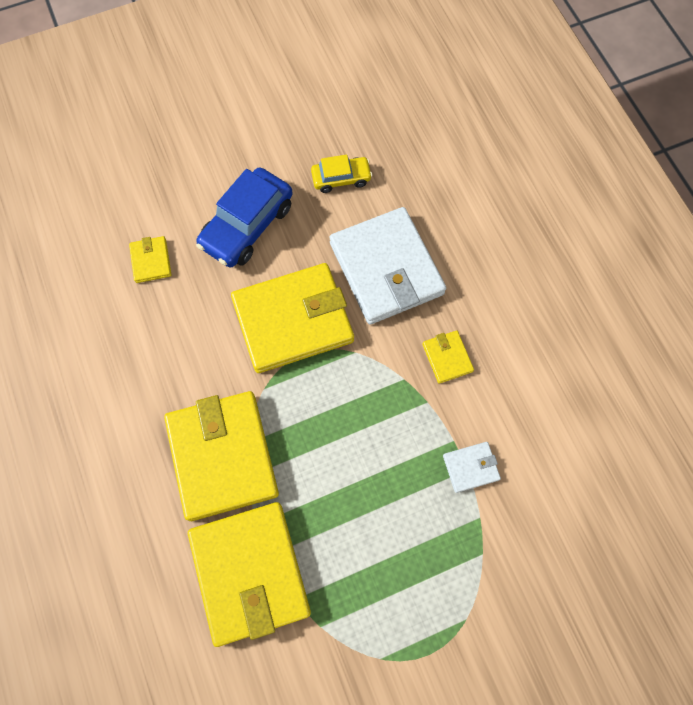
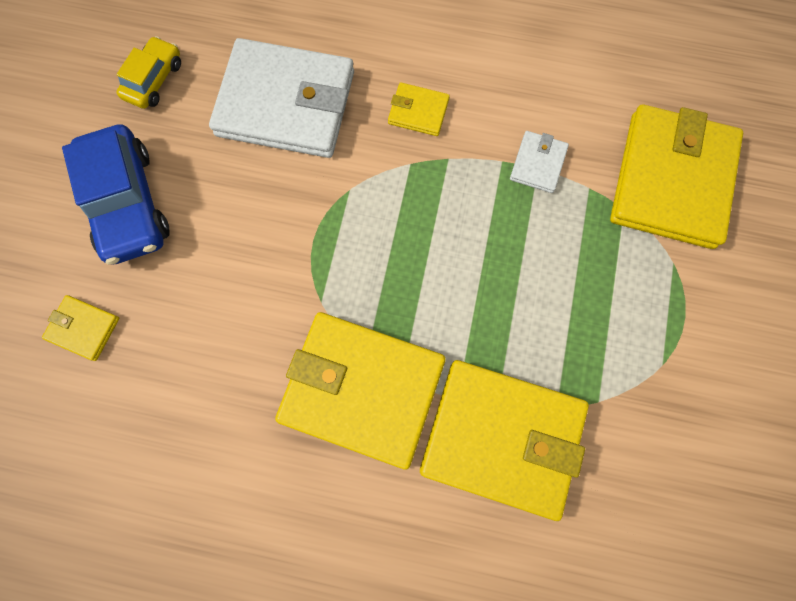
camera: 55 degrees left, 5 degrees up
(293, 320) = (270, 226): yellow wallet -> yellow wallet (671, 180)

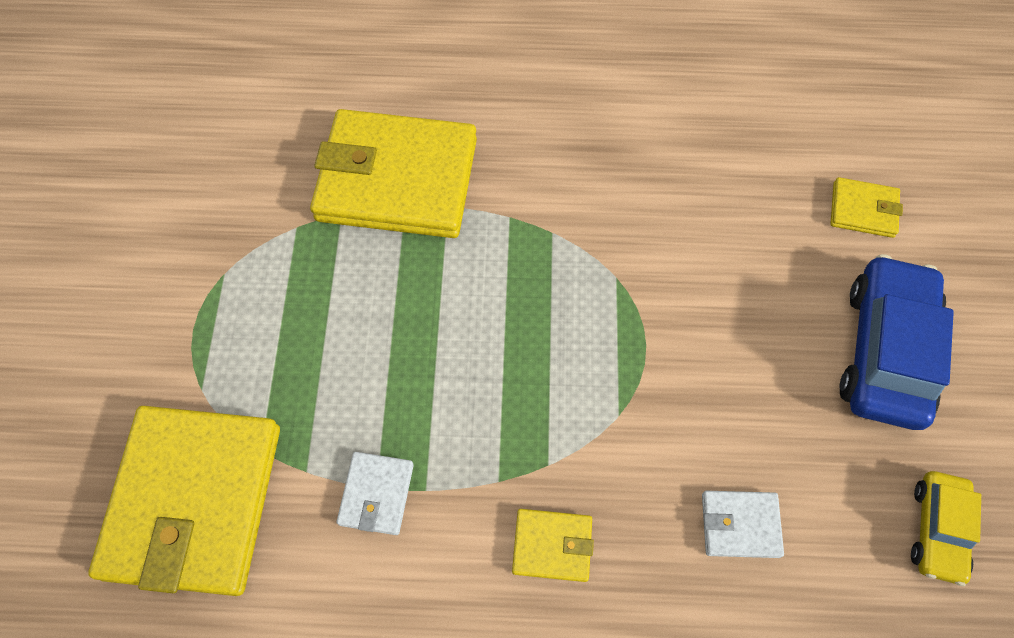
camera: 170 degrees right, 10 degrees down
(127, 203) = (885, 351): blue car -> blue car turned 45 degrees clockwise
(286, 103) = (740, 525): white wallet -> white wallet, size x0.43
(362, 390) = (549, 199): yellow wallet -> none

